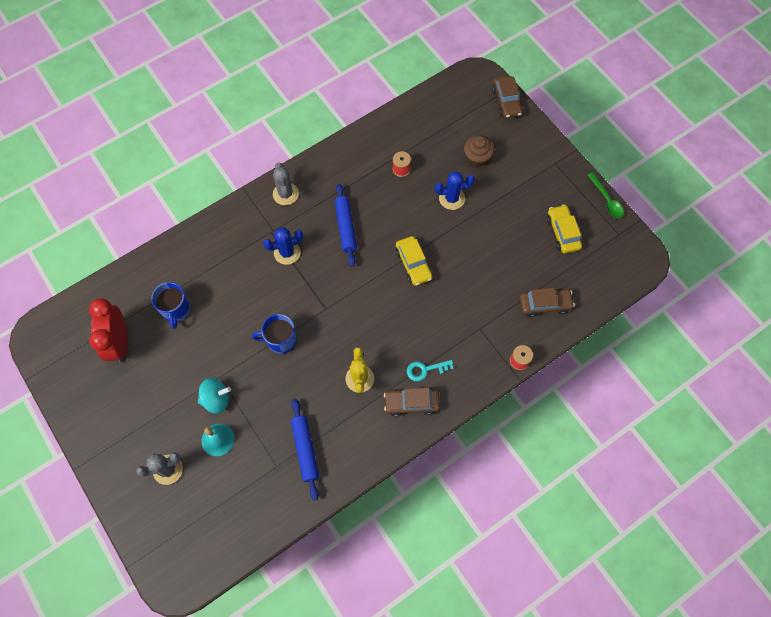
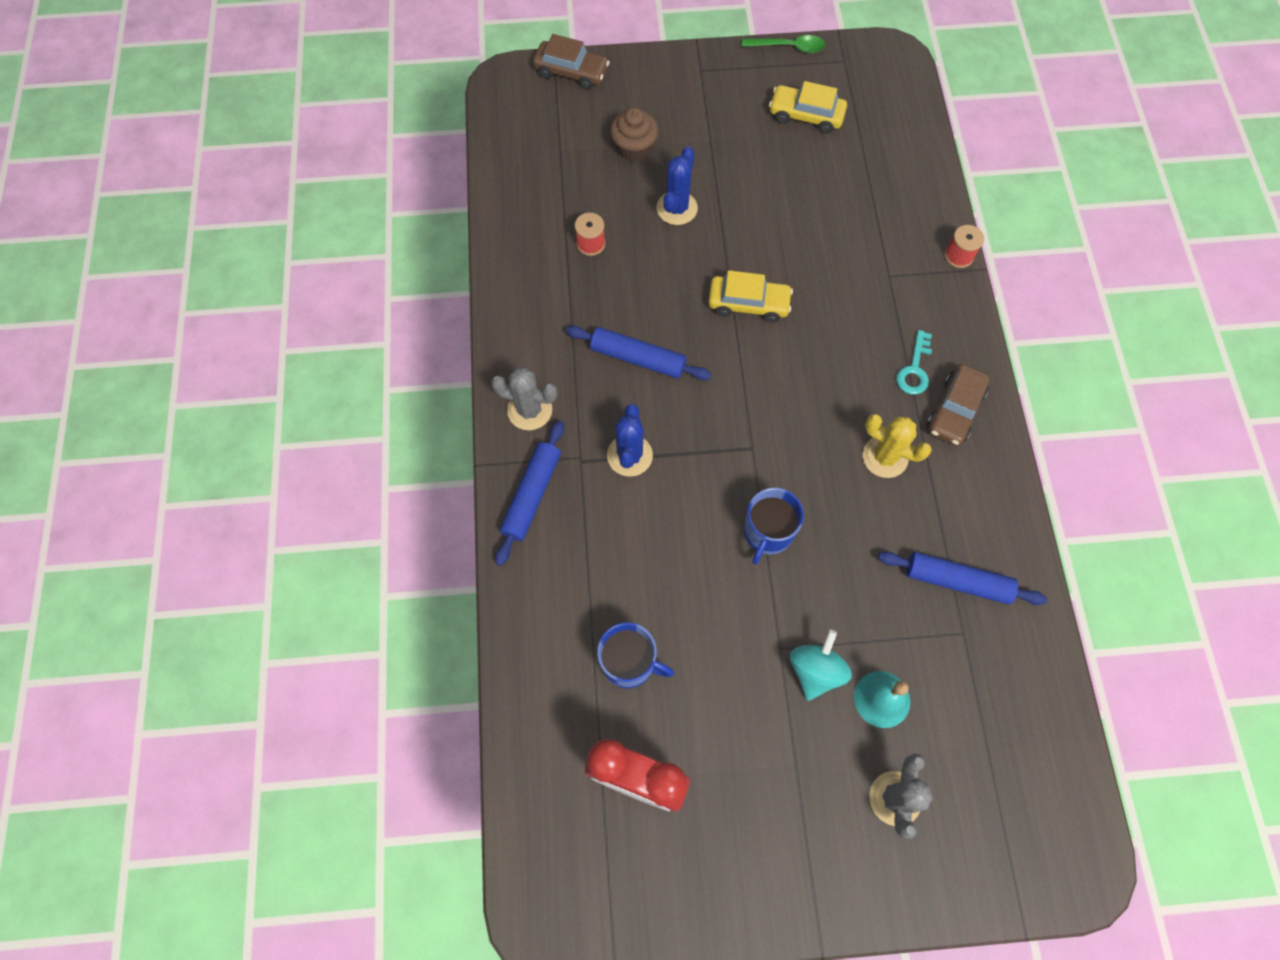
camera: 60 degrees left, 0 degrees up
(240, 220) = (531, 495): none -> blue rolling pin
(544, 304) = (895, 187): brown car -> none

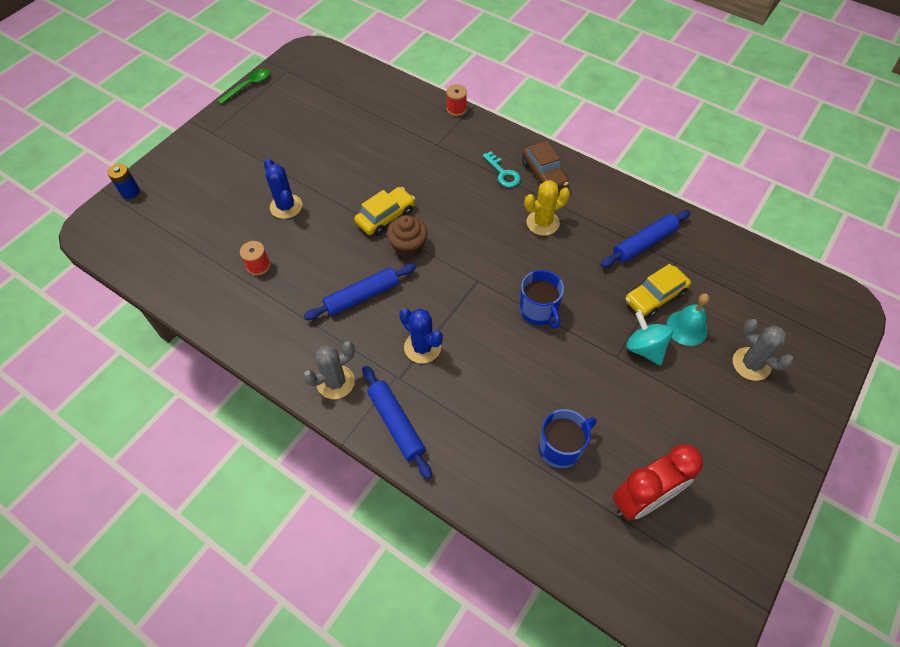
camera: 50 degrees left, 10 degrees down
(571, 72) = (130, 192): brown car -> blue battery
(634, 148) = (221, 198): brown cupcake -> brown cupcake (408, 246)
(806, 115) = (299, 109): yellow car -> yellow car (655, 297)

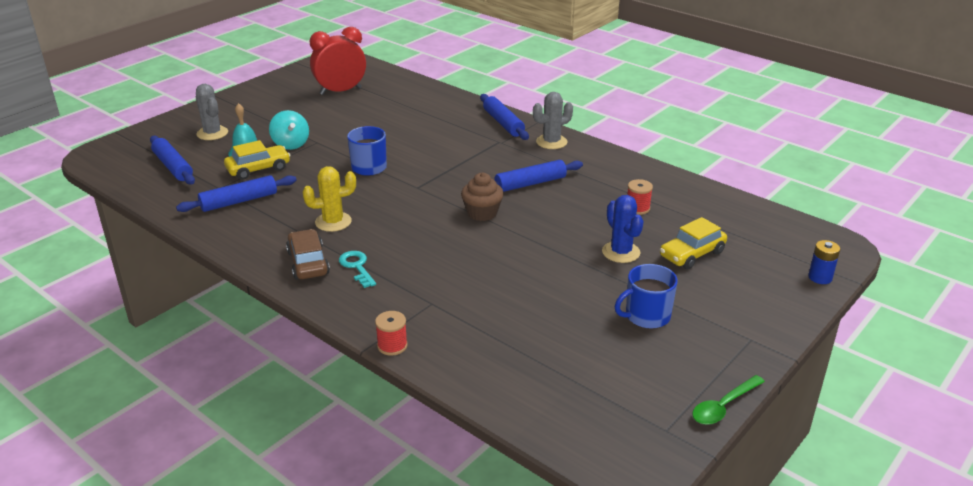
camera: 175 degrees left, 25 degrees down
(385, 217) = (504, 237): yellow car -> yellow car (692, 254)
(422, 347) = (477, 154): blue cactus -> none
(561, 447) = (385, 109): blue mug -> blue mug (646, 316)
(747, 293) = (173, 167): none -> blue rolling pin

